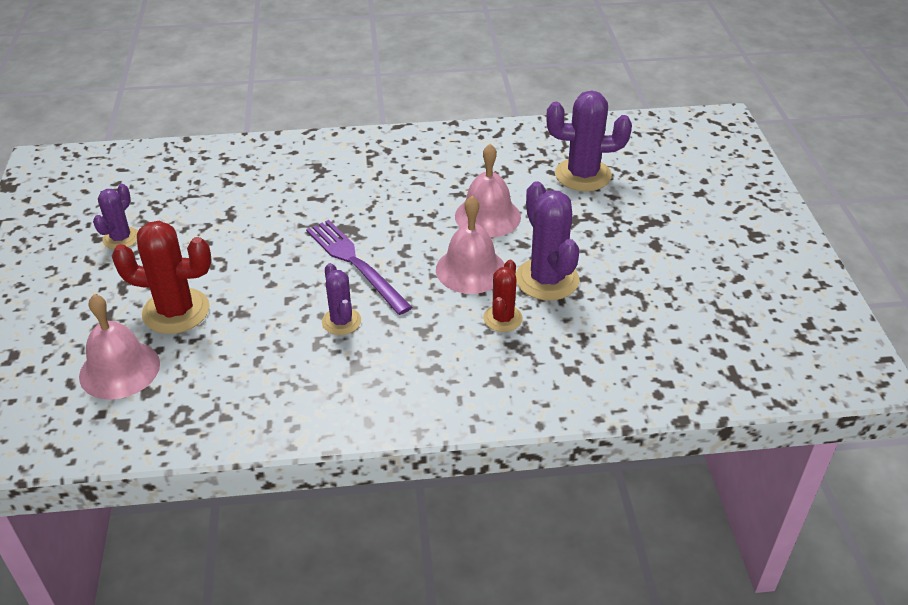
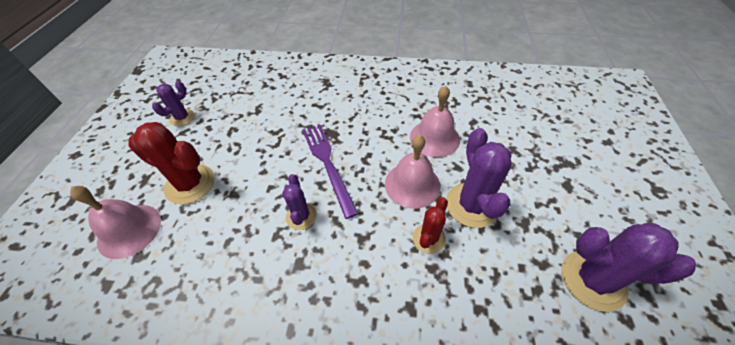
camera: 15 degrees right, 10 degrees up
(583, 175) = (512, 113): purple cactus -> purple cactus (592, 280)

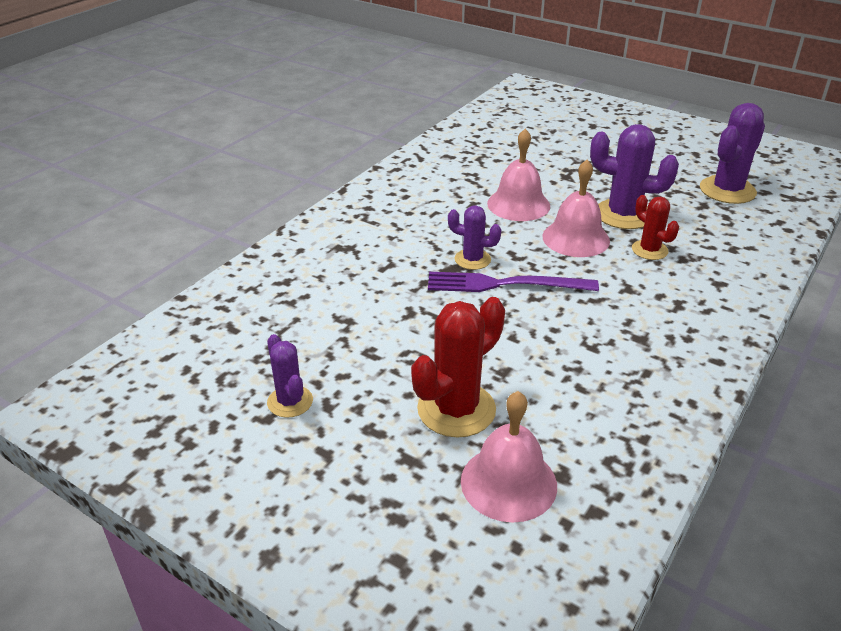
camera: 65 degrees left, 15 degrees down
(301, 216) = (575, 322): purple cactus -> purple cactus (472, 259)

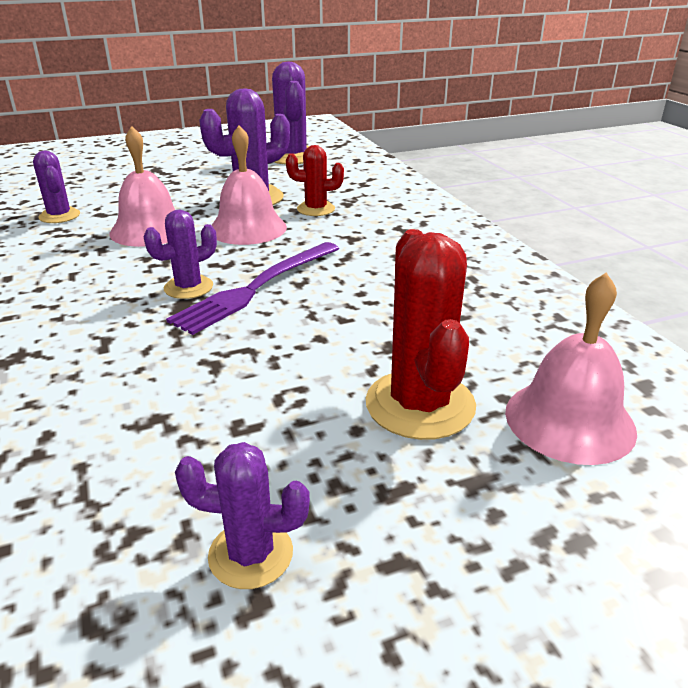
camera: 55 degrees left, 5 degrees down
(489, 164) = (59, 216): none -> purple cactus

